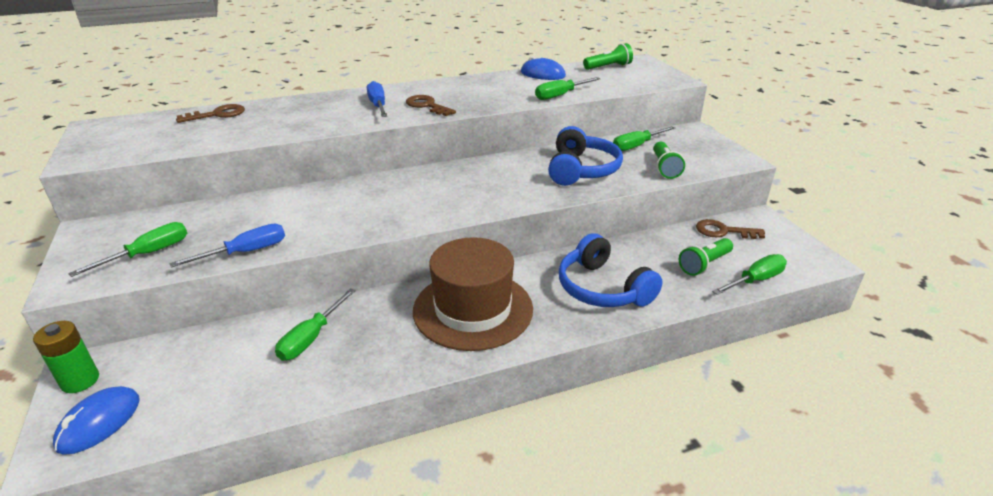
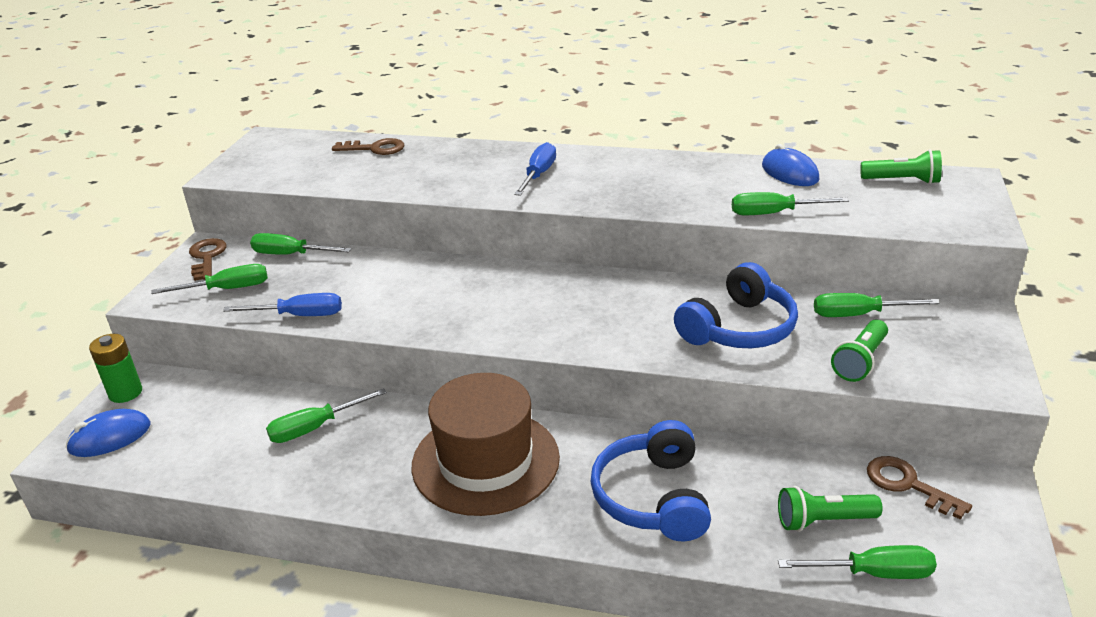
camera: 35 degrees right, 0 degrees up
(187, 213) = (290, 255): none -> green screwdriver
(427, 106) = (591, 189): brown key -> brown key (207, 257)

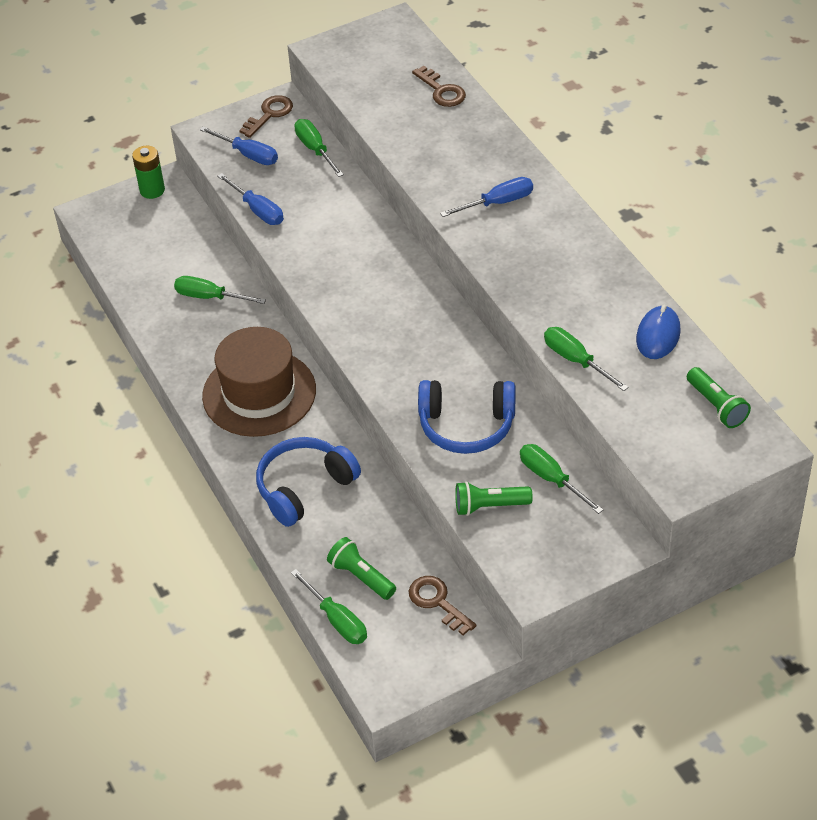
camera: 50 degrees right, 15 degrees up
(110, 437) = (114, 219): blue mouse -> none
(227, 289) = (248, 155): green screwdriver -> blue screwdriver
(908, 485) = (437, 602): brown key -> brown key turned 45 degrees counterclockwise

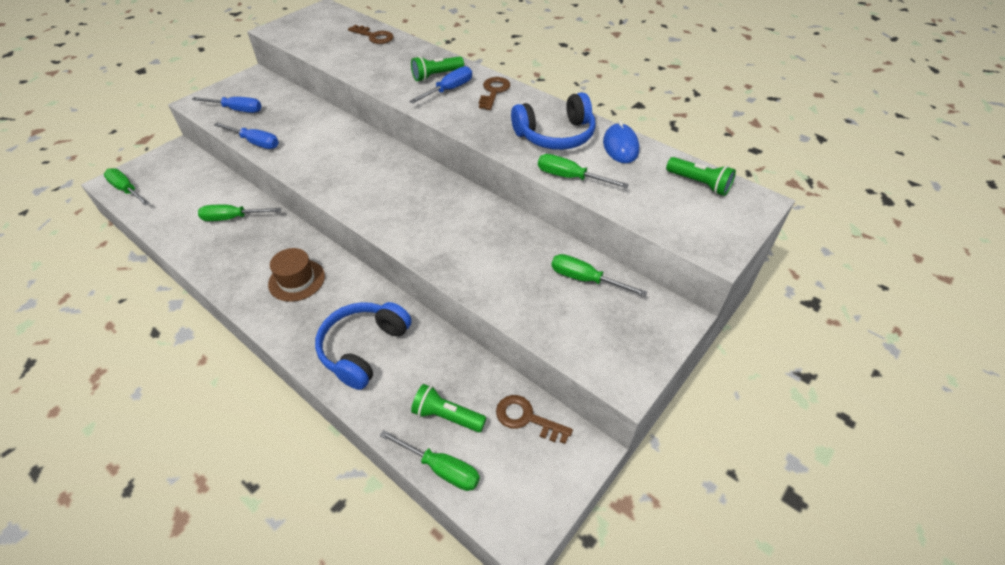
camera: 25 degrees left, 0 degrees up
(152, 190) = (166, 156): green battery -> none
(259, 393) = (296, 280): brown hat -> brown hat, size x0.56
(269, 114) = (247, 84): brown key -> brown key (494, 92)
(315, 149) = (289, 97): green screwdriver -> green screwdriver (127, 190)
(466, 425) = (493, 256): blue headphones -> blue headphones (555, 135)
(490, 506) = (547, 317): green flashlight -> green flashlight (436, 76)

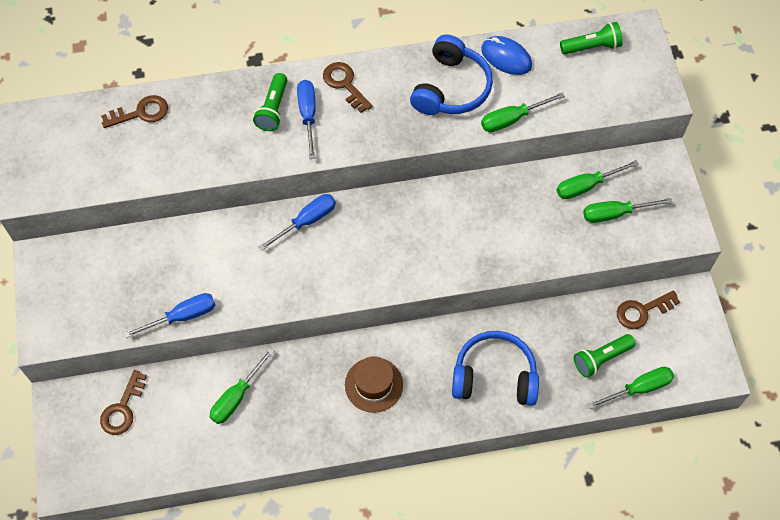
camera: 50 degrees left, 15 degrees up
(127, 190) = (95, 474): green screwdriver -> green screwdriver (615, 214)
(187, 176) = (123, 408): none -> brown key
(237, 110) = (100, 305): blue screwdriver -> blue screwdriver (307, 221)
(363, 348) = (494, 376): blue headphones -> blue headphones turned 120 degrees clockwise

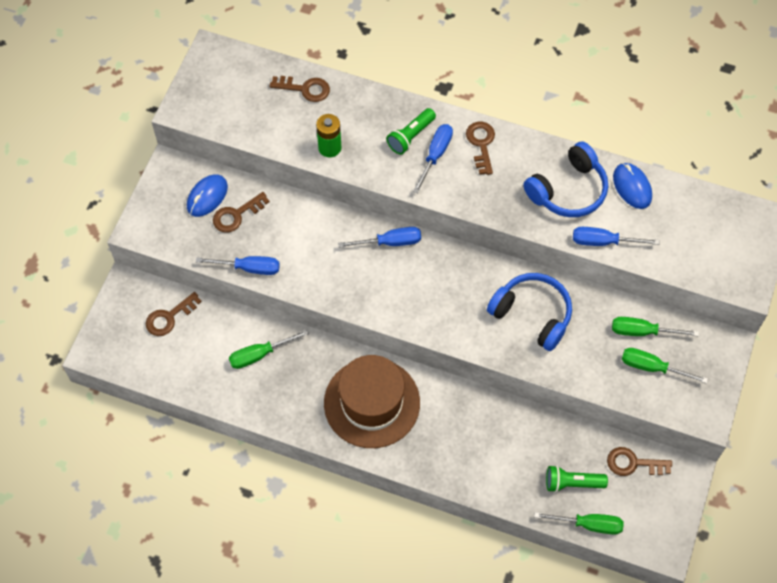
camera: 30 degrees right, 0 degrees up
(97, 268) = (207, 197): none -> blue mouse
(138, 271) = (236, 215): none -> brown key
(200, 157) = (329, 148): none -> green battery
(374, 384) = (372, 403): brown hat -> brown hat, size x1.80
(494, 376) = (473, 449): blue headphones -> blue headphones (532, 314)
(512, 119) = (603, 242): green screwdriver -> blue screwdriver
(592, 47) = (713, 214): green flashlight -> none

